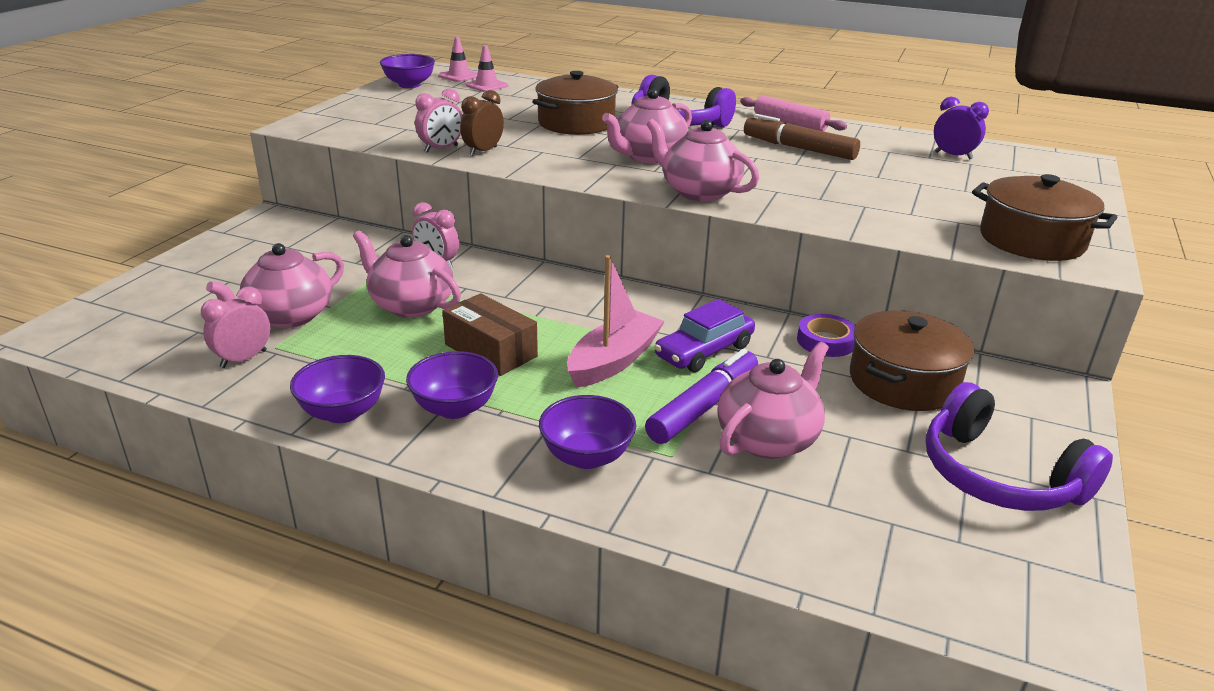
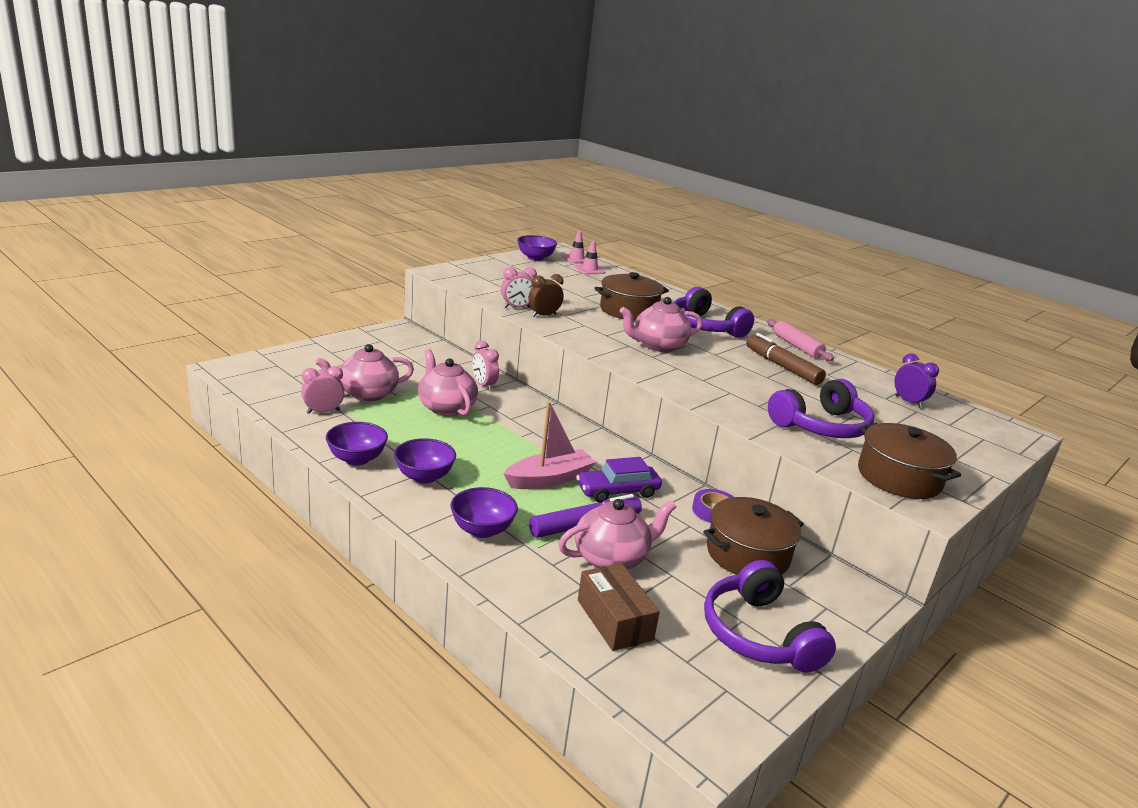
camera: 20 degrees right, 5 degrees down
(490, 350) = (474, 449): brown box -> brown box (614, 620)
(699, 192) = (670, 379): pink teapot -> none
(903, 204) = (821, 426): none -> purple headphones

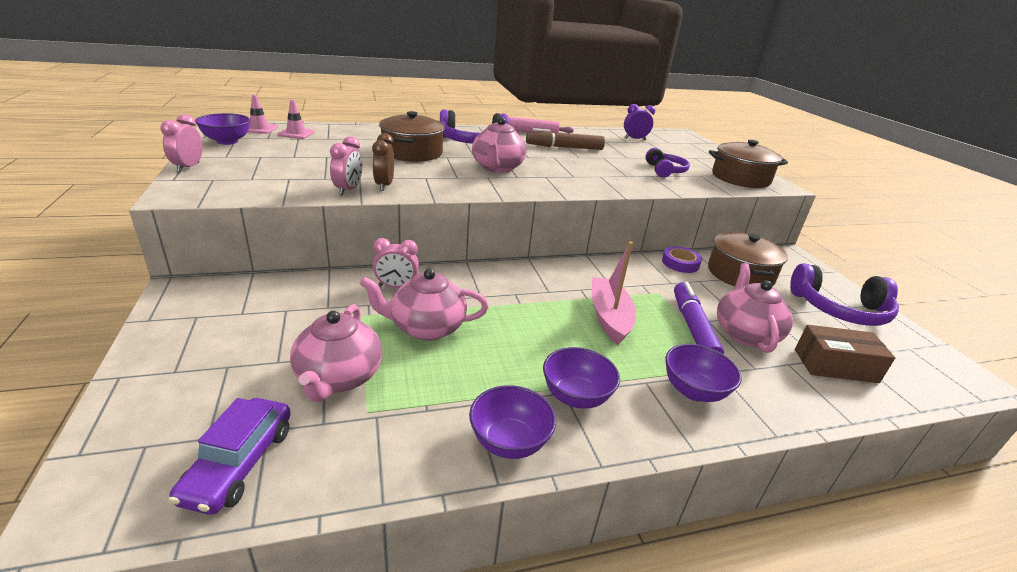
camera: 60 degrees left, 5 degrees up
(323, 412) = (355, 436): pink clock -> pink clock (188, 167)
(617, 491) = (641, 291): purple car -> purple car (239, 464)
(821, 426) = (665, 171): purple headphones -> purple headphones, size x0.61

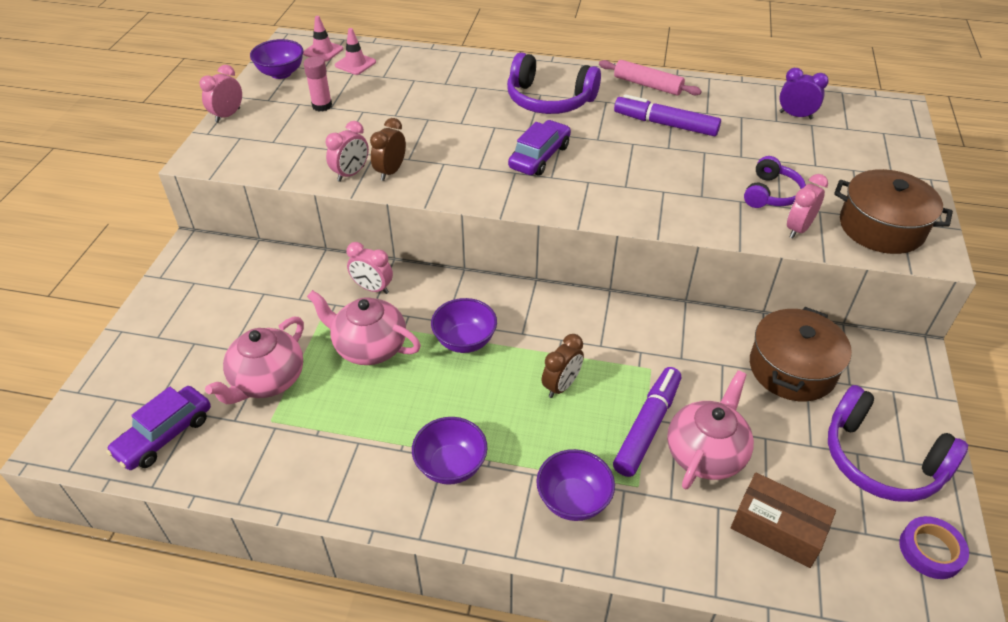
camera: 30 degrees right, 15 degrees up
(284, 156) = (322, 106): none -> pink glue stick
(412, 152) = (459, 114): brown pot -> none
(497, 168) = (539, 157): pink teapot -> purple car
(509, 442) = (361, 488): purple bowl -> purple bowl (465, 341)
(564, 147) = (666, 124): brown marker -> purple marker
(609, 317) = (561, 386): pink boat -> brown clock
(680, 263) = (723, 331): purple tape -> purple tape (930, 550)
(699, 184) = (798, 229): none -> pink clock

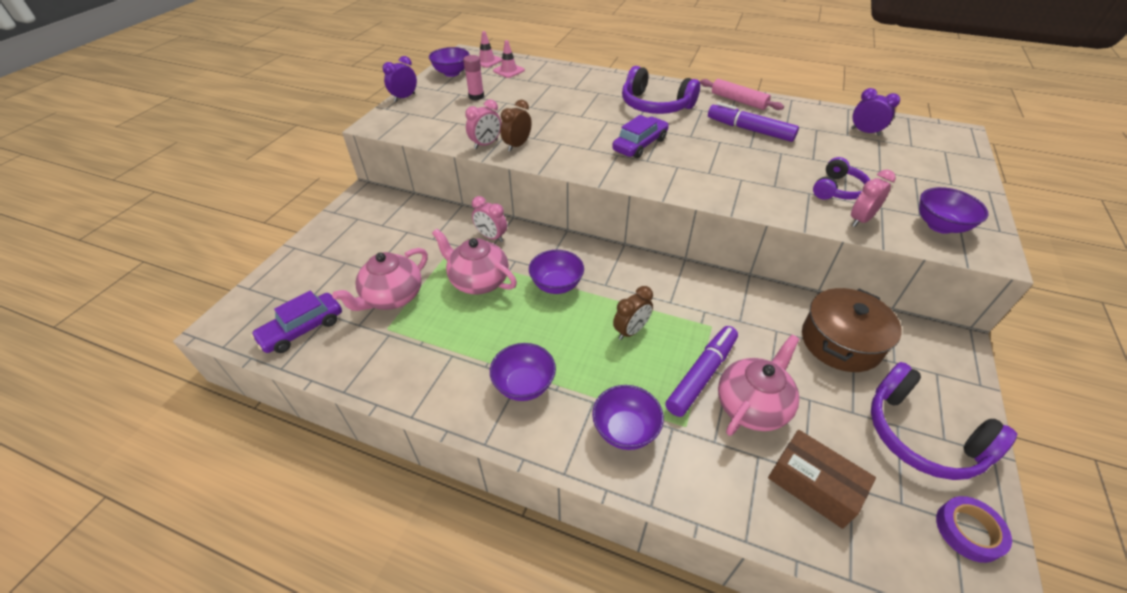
camera: 10 degrees right, 0 degrees up
(227, 115) = (404, 97): pink clock -> purple clock
(881, 227) = (940, 226): brown pot -> purple bowl

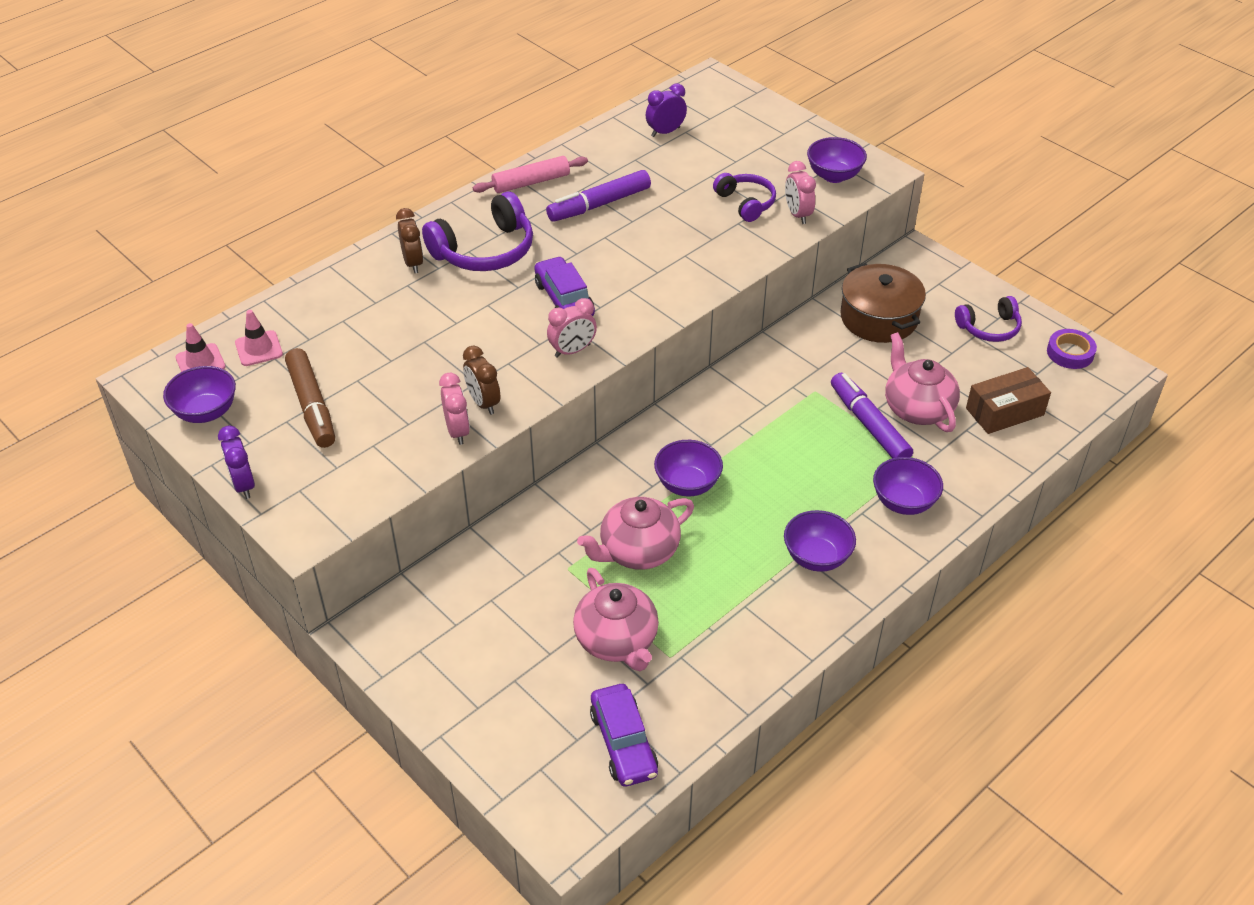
camera: 65 degrees left, 0 degrees up
(476, 96) = (312, 405): pink glue stick -> brown marker
(491, 237) = (562, 516): pink clock -> pink clock (572, 351)
(631, 331) = (789, 451): brown clock -> brown clock (413, 263)
(921, 435) = (989, 328): purple headphones -> purple headphones, size x0.61

